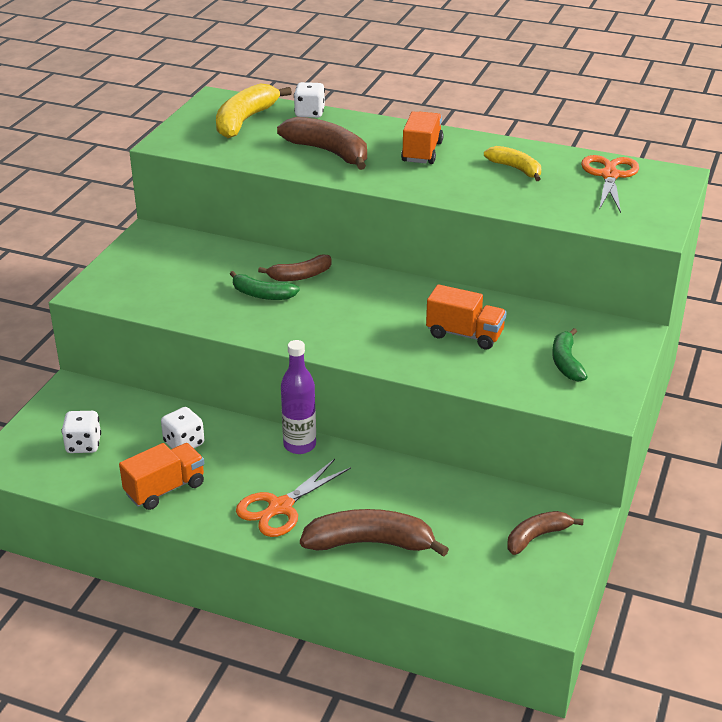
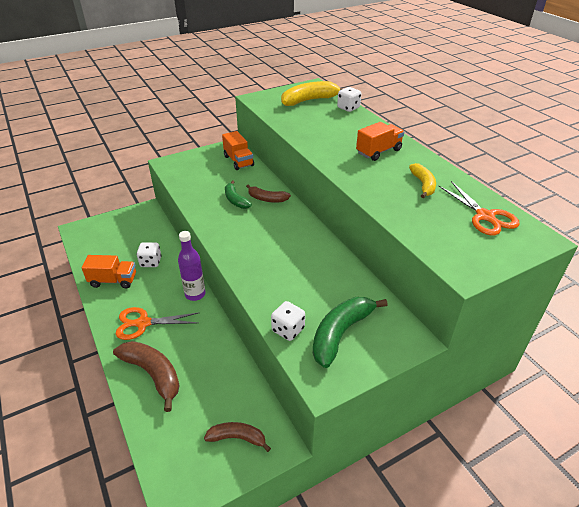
camera: 40 degrees right, 5 degrees up
(83, 445) = (115, 239): white dice -> white dice (288, 329)
(329, 152) = (326, 132): brown banana -> none
(465, 334) = (305, 278): orange truck -> orange truck (238, 161)
(566, 362) = (341, 333): green banana -> green banana, size x1.63
(609, 176) = (485, 216): orange scissors -> orange scissors turned 105 degrees clockwise

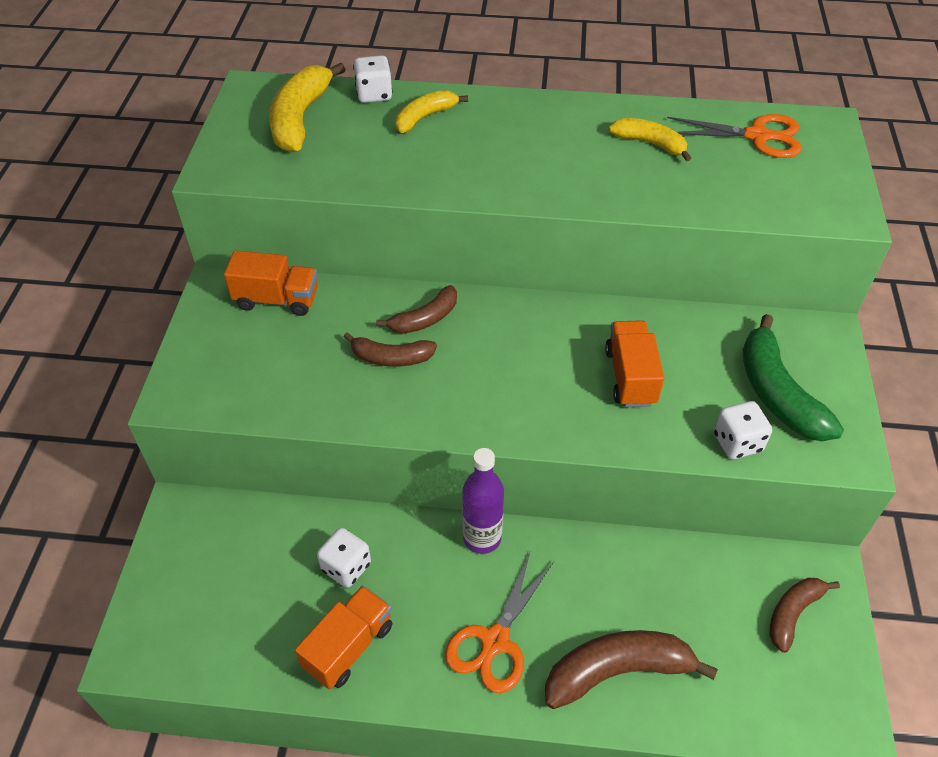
camera: 55 degrees left, 10 degrees up
(235, 200) = (391, 358): green banana -> brown banana
(350, 123) = (425, 117): none -> yellow banana
(378, 151) = (532, 135): orange truck -> orange truck (630, 377)

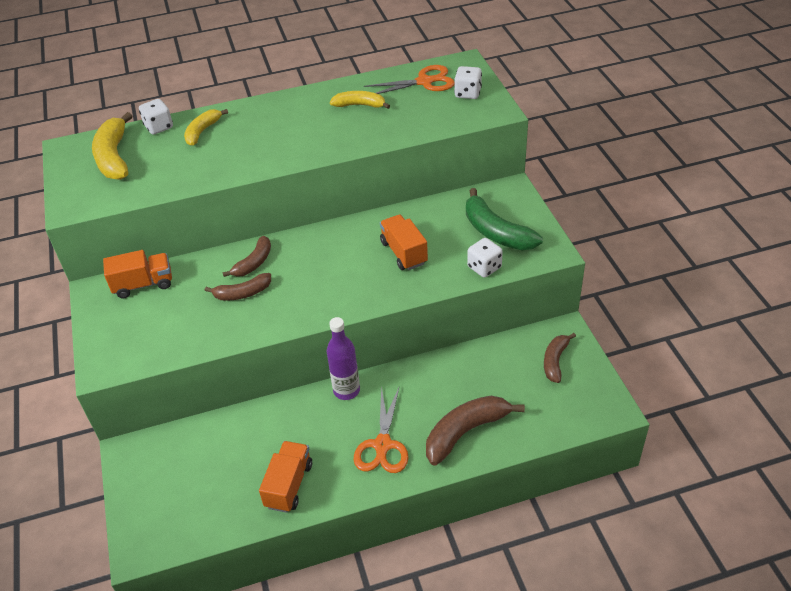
camera: 20 degrees left, 5 degrees down
(346, 567) = (264, 441): white dice -> white dice (468, 93)

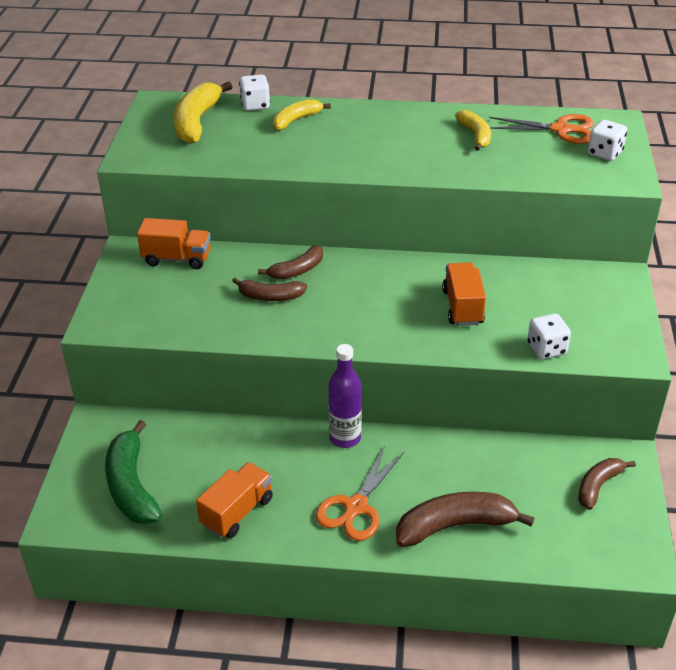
camera: 20 degrees right, 5 degrees down
(360, 105) = (475, 135): yellow banana -> yellow banana turned 45 degrees clockwise
(496, 232) = (579, 316): green banana -> green banana (131, 485)

